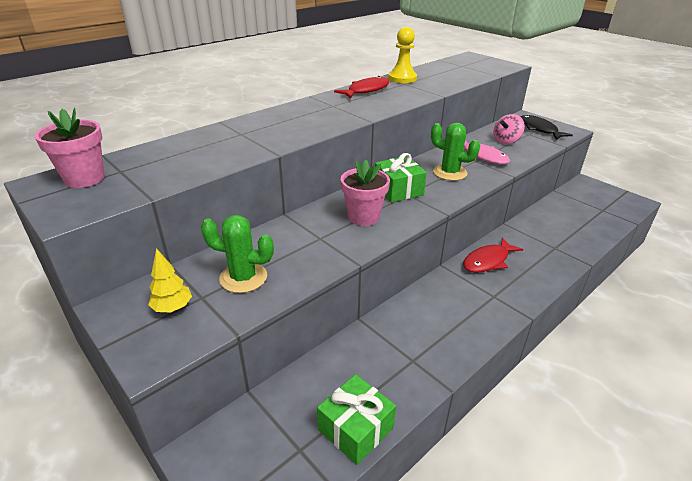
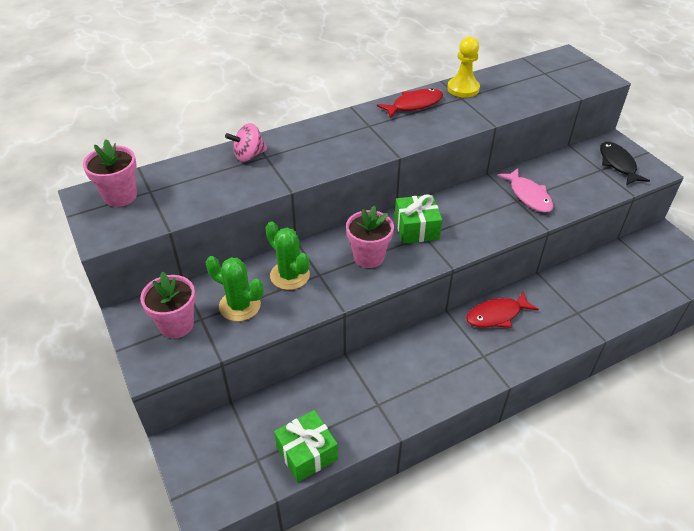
camera: 15 degrees right, 10 degrees up
(173, 308) = (176, 325): yellow tree -> pink flower pot
(449, 173) = (480, 214): green cactus -> green cactus (289, 275)
(506, 141) = (567, 177): pink spinning top -> pink spinning top (249, 155)

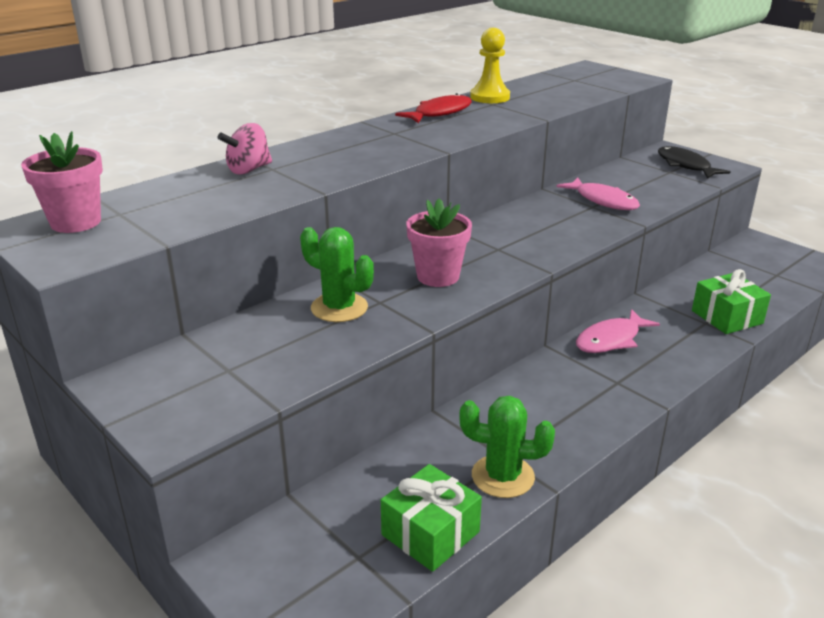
camera: 15 degrees left, 15 degrees down
(176, 325) = (193, 381): pink flower pot -> none
(240, 305) = (281, 347): green cactus -> green cactus (502, 476)
(416, 228) = (485, 243): green gift -> green gift (727, 317)
(496, 315) = (611, 340): red fish -> pink fish

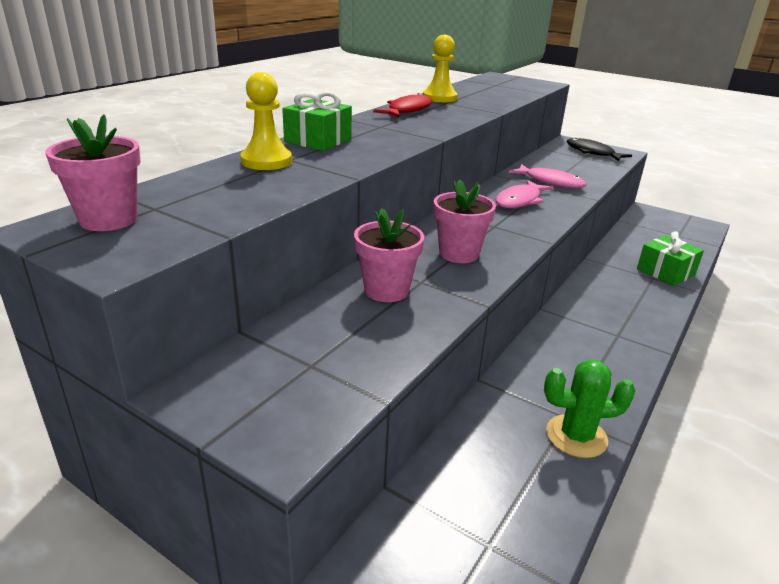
camera: 15 degrees left, 0 degrees up
(248, 170) = (266, 161): pink spinning top -> yellow pawn
(339, 308) = (386, 290): green cactus -> pink flower pot
(430, 533) = (544, 506): green gift -> green gift (318, 140)
(611, 340) = (591, 299): pink fish -> pink fish (520, 201)

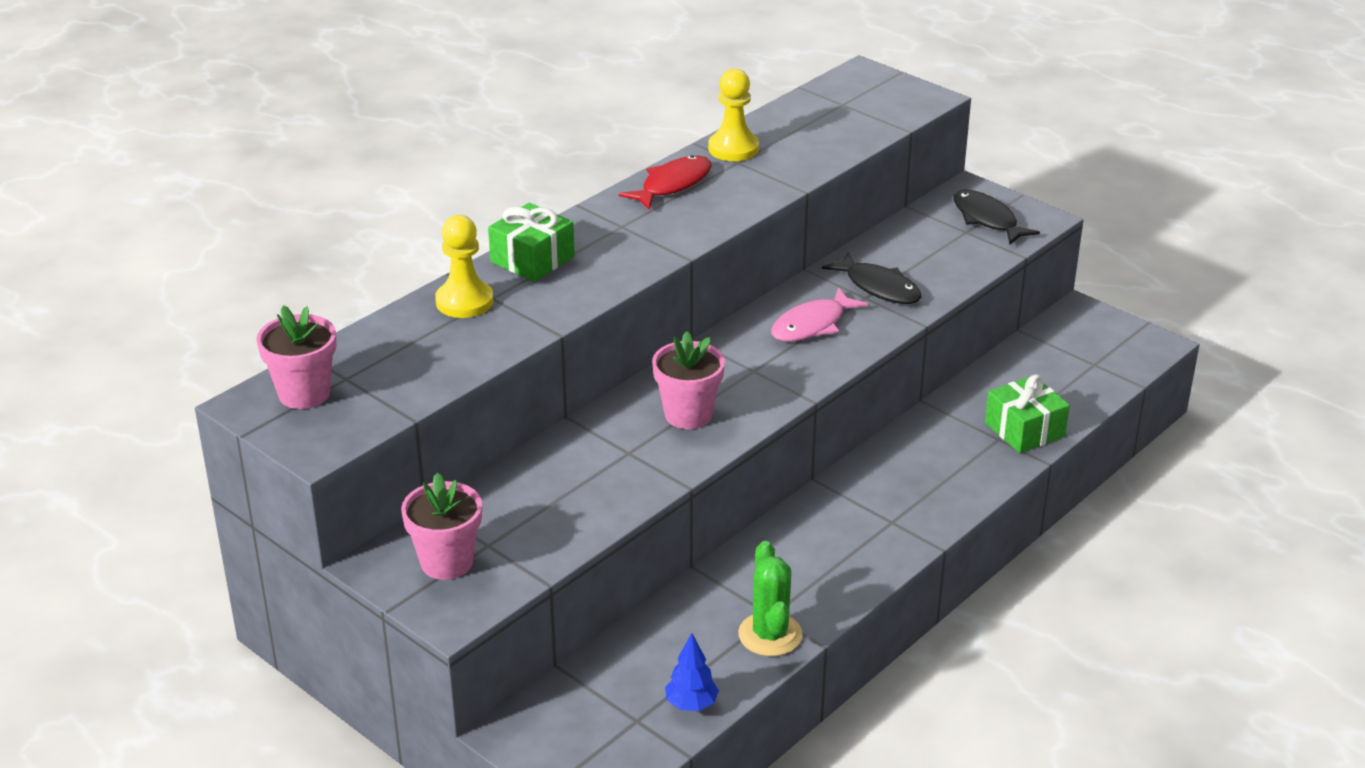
camera: 10 degrees right, 5 degrees up
(386, 290) = (585, 463): pink flower pot -> pink flower pot (447, 562)
(538, 519) = (691, 704): none -> blue tree
(550, 182) = (878, 287): pink fish -> black fish
(576, 436) = (770, 635): green cactus -> green cactus turned 75 degrees clockwise

